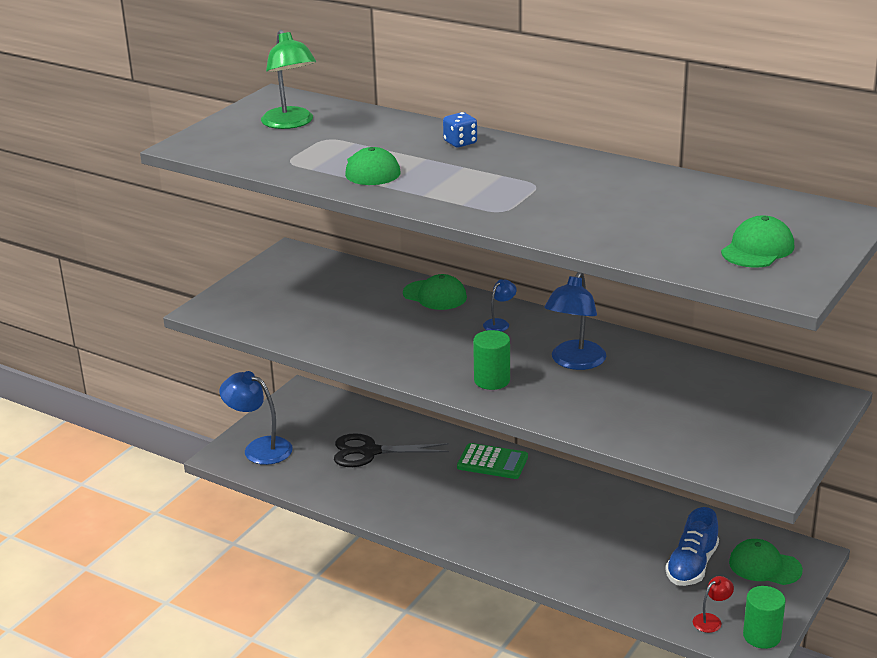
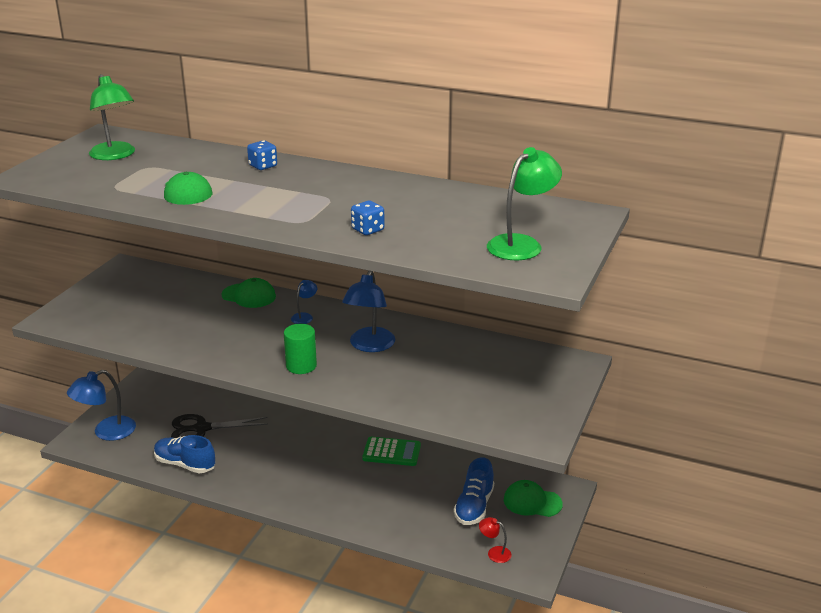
camera: 10 degrees left, 0 degrees up
(259, 448) = (106, 432): blue lamp -> blue lamp turned 60 degrees counterclockwise
(349, 491) = (185, 464): none -> blue shoe
(492, 462) = (304, 430): green calculator -> green calculator (391, 452)
(577, 224) = (368, 230): none -> blue dice
(711, 620) = (494, 553): red lamp -> red lamp turned 105 degrees counterclockwise
(757, 249) = (521, 244): green cap -> green lamp
(761, 636) = (536, 563): green cylinder -> none

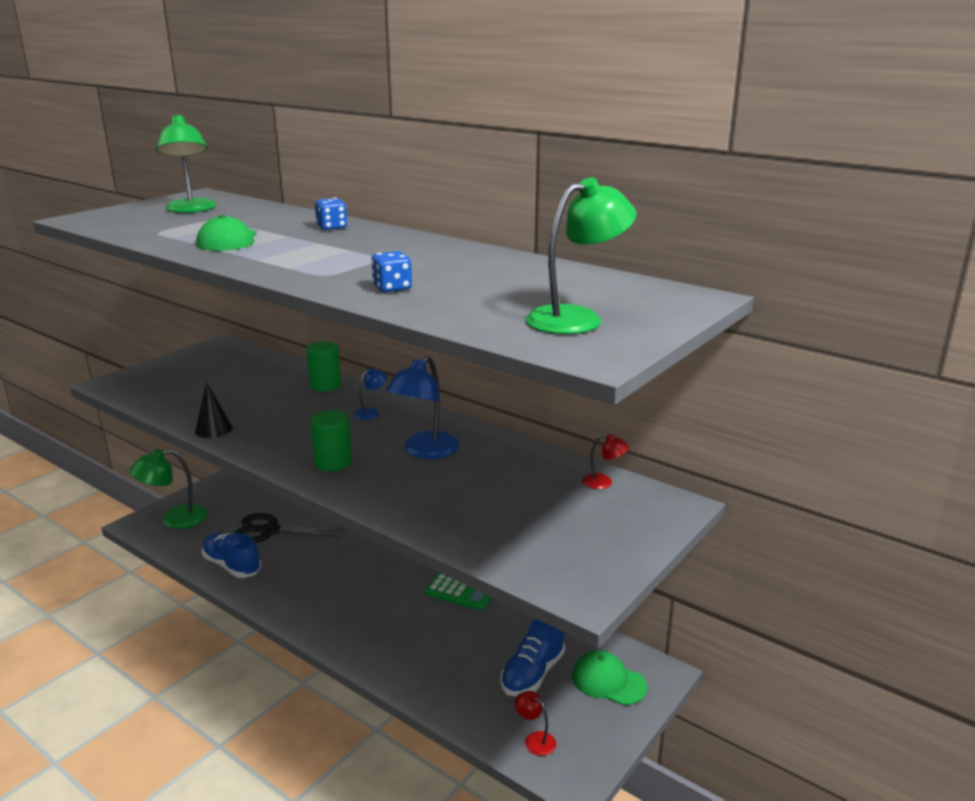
camera: 15 degrees right, 5 degrees down
(106, 432) = (174, 519): blue lamp -> green lamp
(179, 351) = (213, 429): none -> black cone
(249, 296) = (325, 385): green cap -> green cylinder
(519, 352) = (603, 483): none -> red lamp

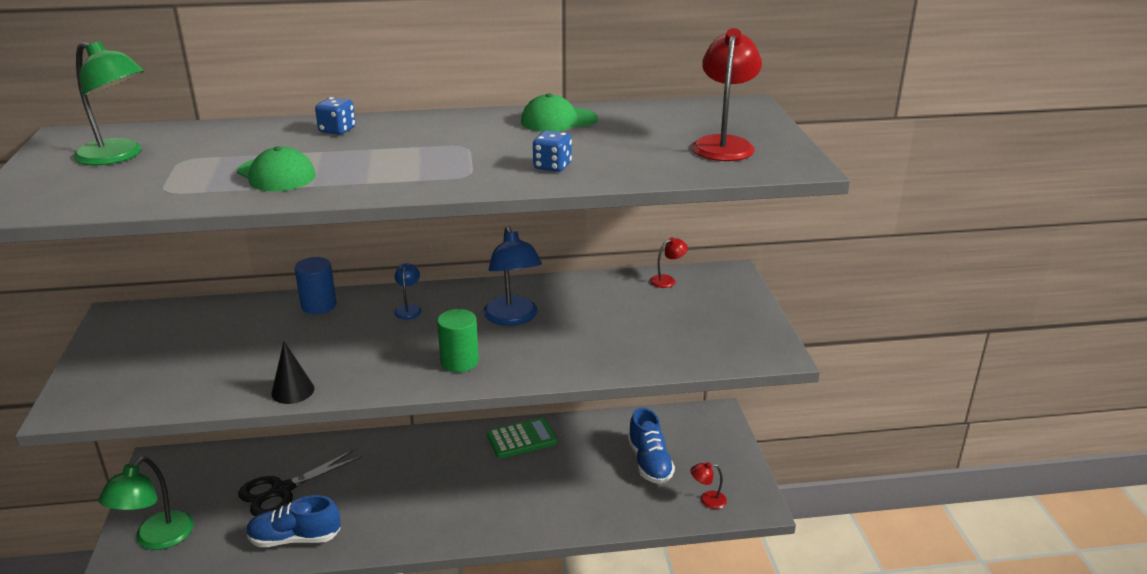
camera: 45 degrees left, 5 degrees up
(325, 385) = (319, 305): green cylinder -> blue cylinder
(577, 318) = (724, 144): green lamp -> red lamp
(608, 681) = (698, 437): green cap -> green cap (558, 120)

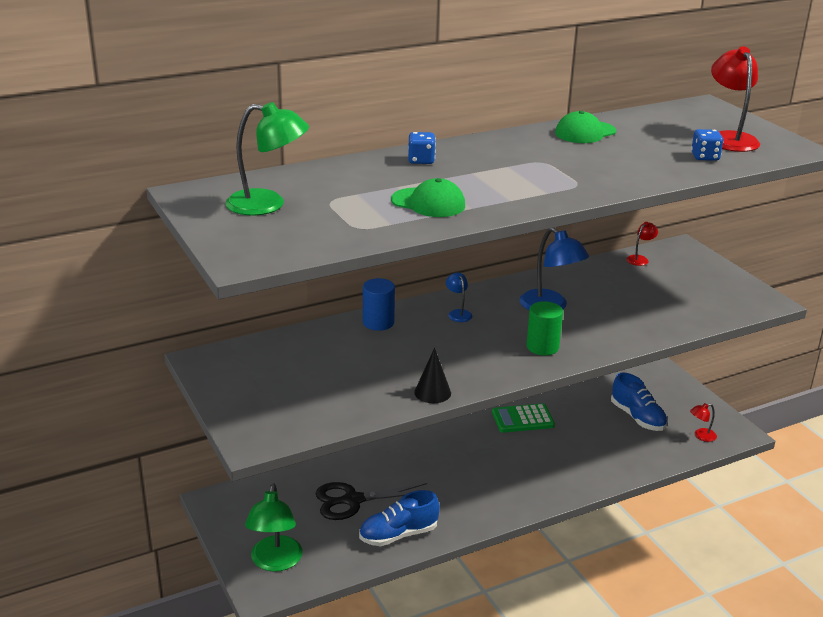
camera: 20 degrees left, 0 degrees up
(282, 490) = (353, 500): black scissors -> black scissors turned 45 degrees clockwise
(522, 439) = (522, 419): green calculator -> green calculator turned 150 degrees counterclockwise
(552, 166) = (631, 170): blue dice -> blue dice (705, 157)

